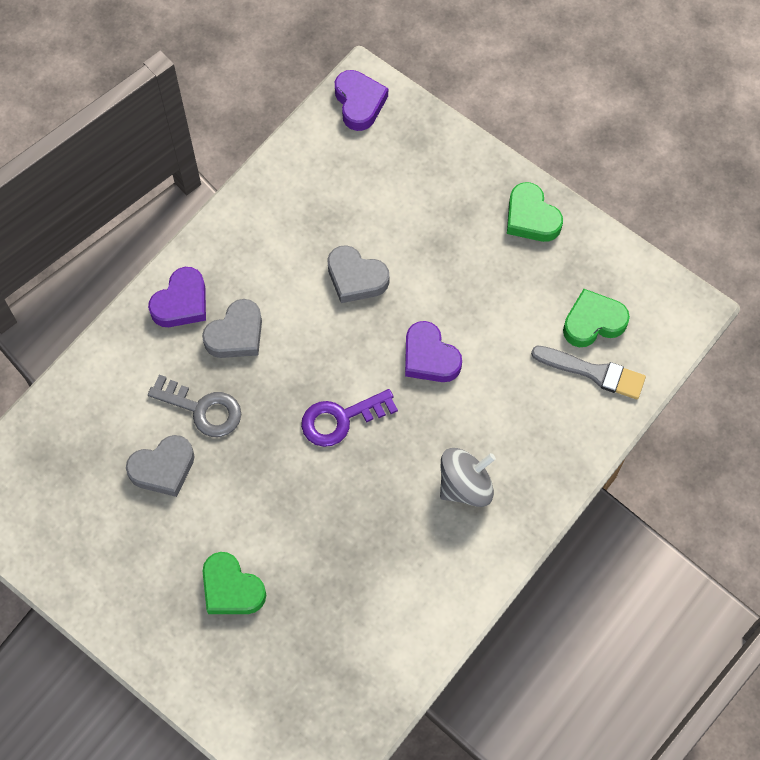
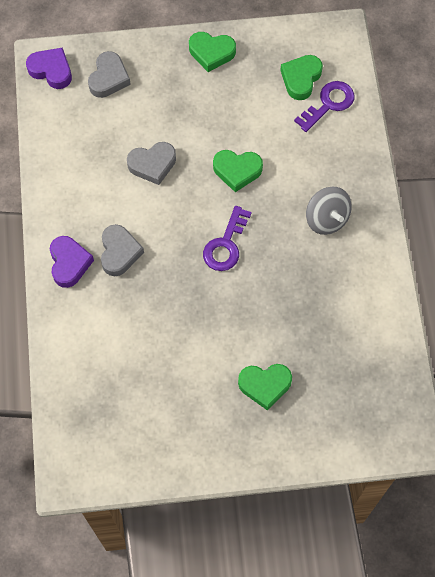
camera: 45 degrees left, 0 degrees up
(163, 468) = (158, 359): grey heart -> grey heart (109, 78)
(202, 409) = (145, 308): grey key -> none
(429, 357) = (237, 171): purple heart -> green heart
(465, 485) = (326, 219): grey spinning top -> grey spinning top turned 135 degrees clockwise
(593, 372) = (328, 104): grey brush -> purple key

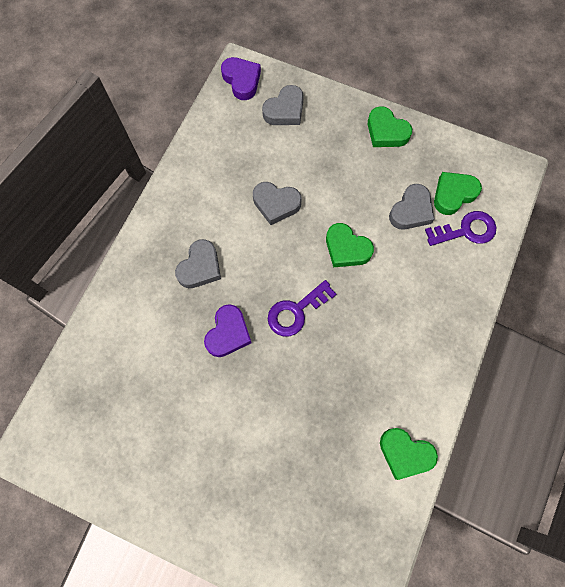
camera: 30 degrees right, 5 degrees up
(69, 263) = (153, 254): purple heart -> purple heart (228, 333)
(265, 385) = (251, 467): green heart -> green heart (405, 453)
(273, 111) = (411, 211): none -> grey heart
(326, 219) = (402, 338): grey spinning top -> none

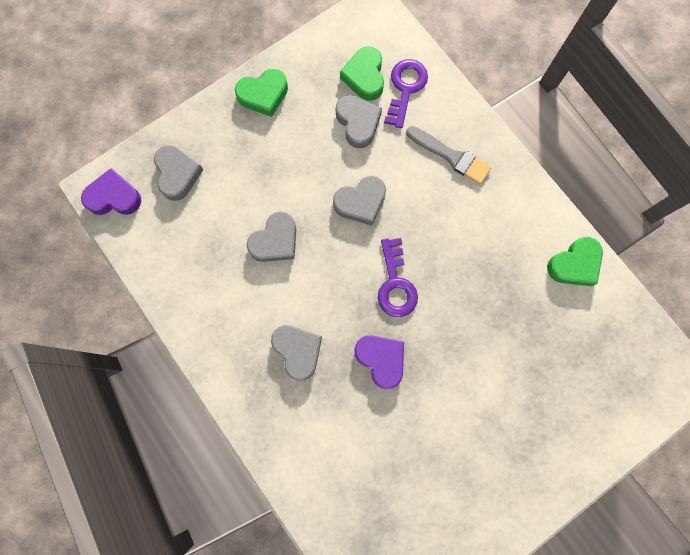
camera: 60 degrees left, 5 degrees up
(346, 249) = (361, 202): green heart -> grey heart
(432, 297) = (451, 156): none -> grey brush

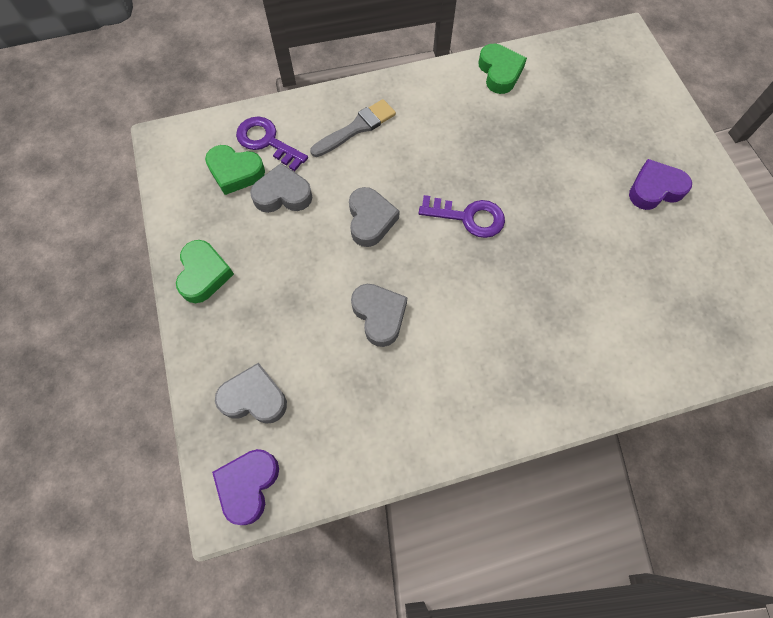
camera: 70 degrees left, 10 degrees down
(298, 351) = (510, 331): grey heart -> none
(381, 359) = (542, 255): purple heart -> purple heart (655, 189)

